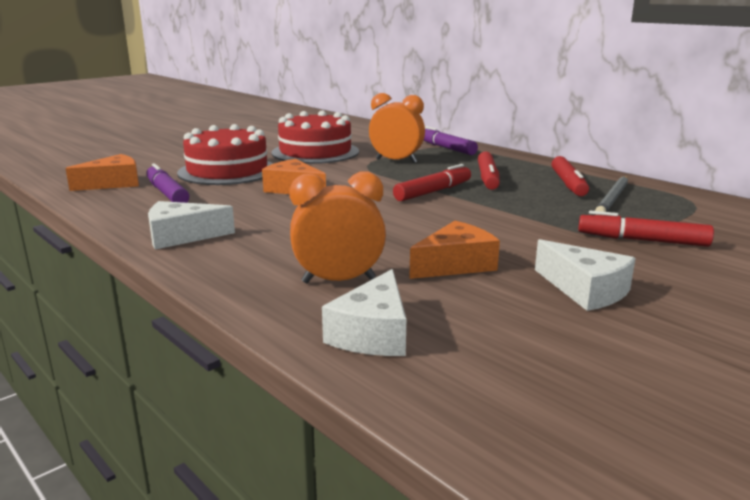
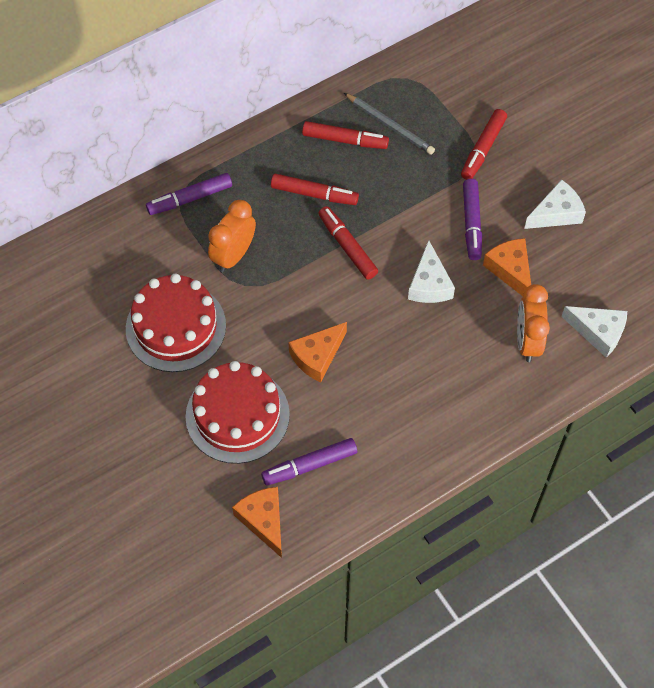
camera: 80 degrees left, 40 degrees up
(181, 236) = (431, 442): white cheese -> white cheese (429, 284)
(514, 240) = (471, 223): none -> purple marker

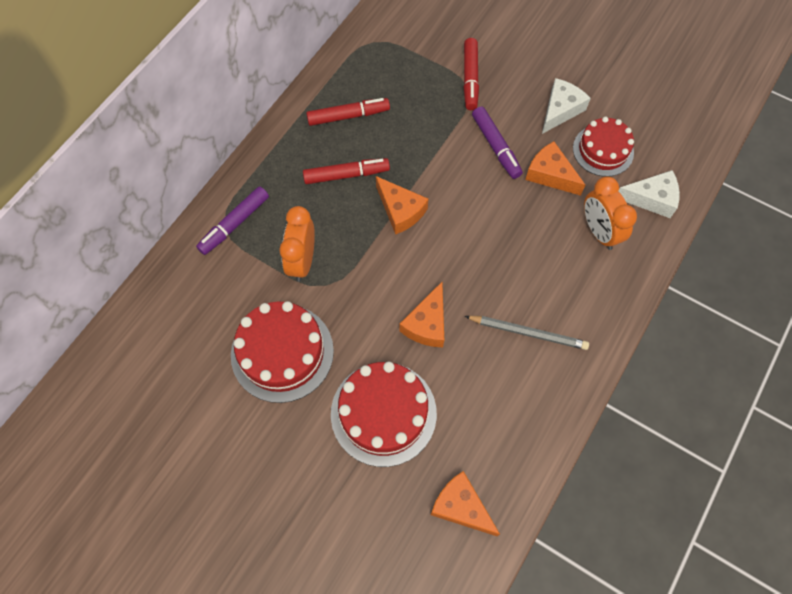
camera: 25 degrees left, 5 degrees up
(309, 465) = (474, 432): purple marker -> none
(347, 246) = (400, 210): red marker -> orange cheese
(390, 125) = (380, 88): grey pencil -> grey pencil (528, 332)
(429, 284) = (489, 215): white cheese -> none
(576, 268) = (603, 150): none -> red cake

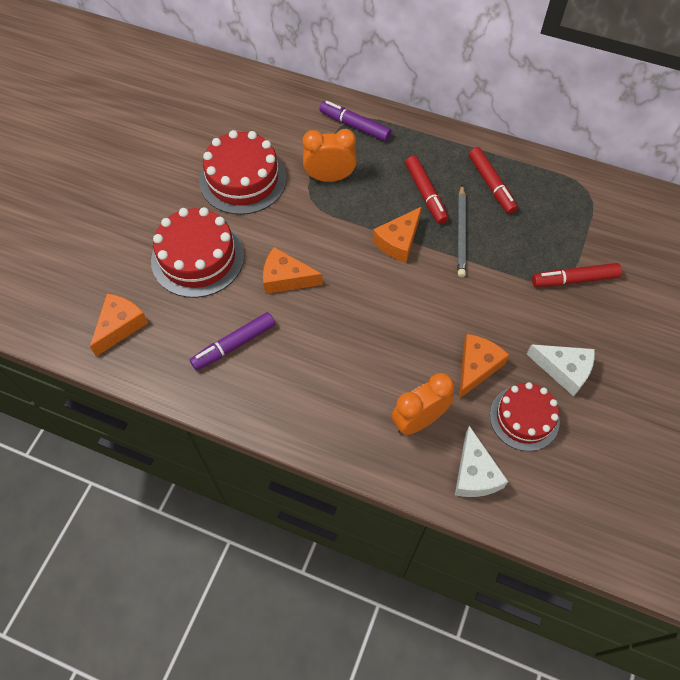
camera: 80 degrees right, 5 degrees down
(496, 147) = (495, 312): purple marker -> purple marker (234, 345)
(528, 332) = (290, 363): grey pencil -> grey pencil (461, 233)

